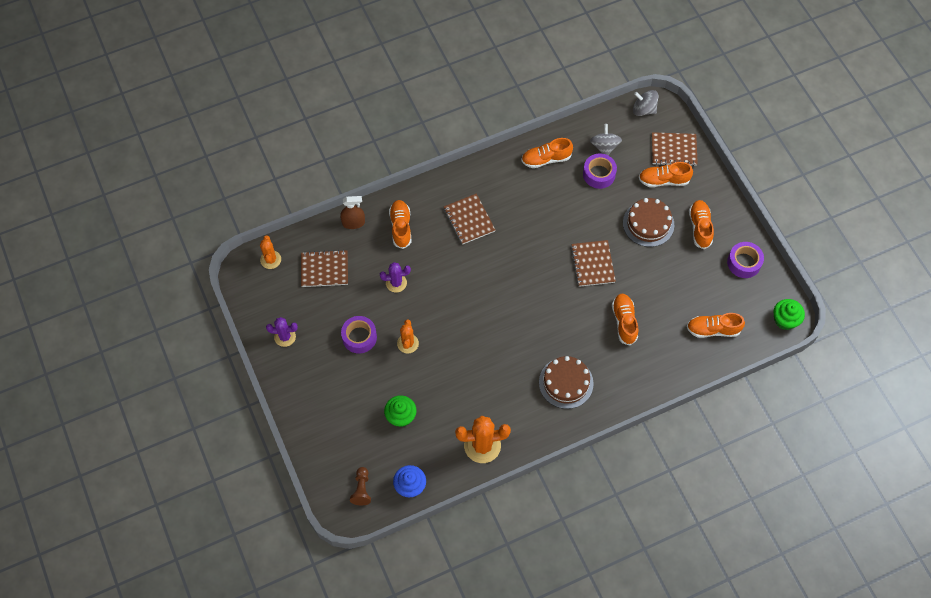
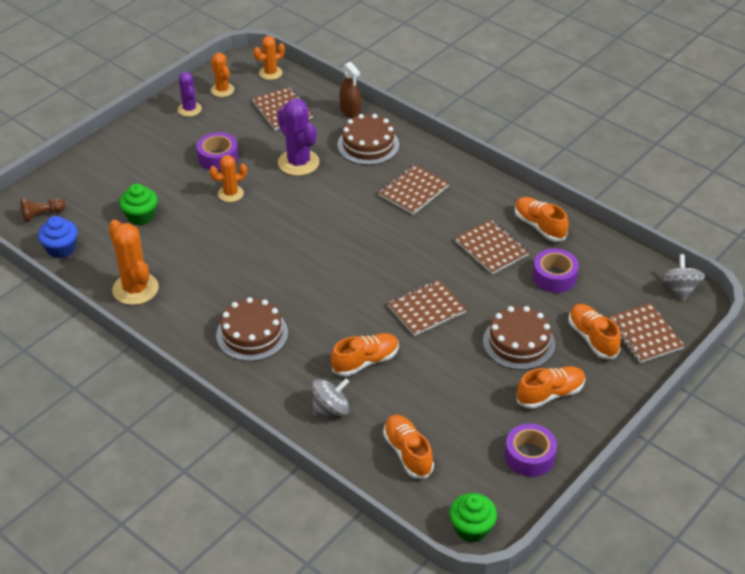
camera: 65 degrees right, 20 degrees down
(273, 303) = (222, 90): none -> orange cactus
(396, 283) = (298, 163): purple cactus -> purple cactus, size x1.65
(401, 227) = (368, 145): orange shoe -> brown cake
(553, 198) = (491, 248): none -> brown notebook
(604, 147) = (597, 270): grey spinning top -> grey spinning top (331, 409)

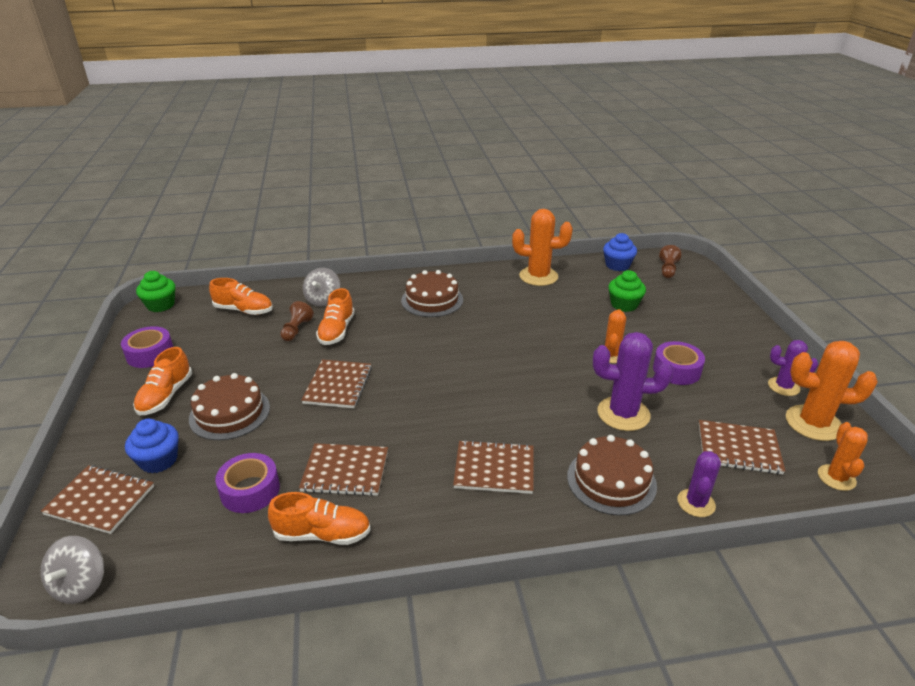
camera: 130 degrees right, 10 degrees down
(222, 90) = (813, 423): orange cactus -> orange cactus, size x1.65
(350, 111) = (696, 503): brown spray bottle -> purple cactus
(392, 389) = (296, 330): none -> brown pawn
(413, 191) = (494, 469): brown notebook -> brown notebook turned 75 degrees counterclockwise
(592, 338) = (158, 460): orange shoe -> blue cupcake
(680, 289) = (81, 585): grey spinning top -> grey spinning top turned 60 degrees clockwise

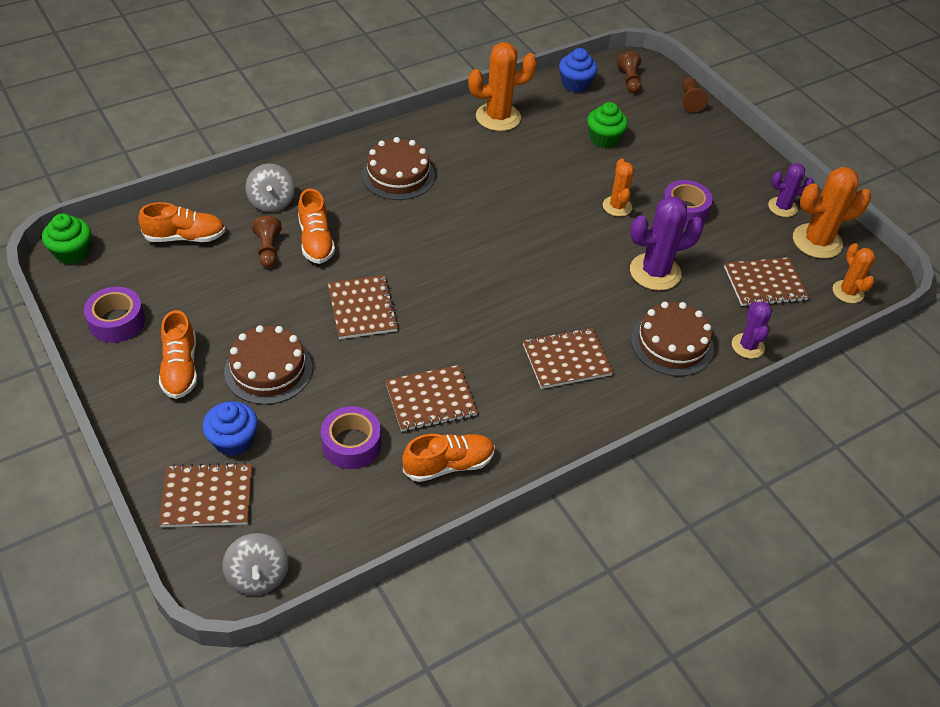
camera: 25 degrees left, 15 degrees up
(719, 291) = (690, 101): none -> brown pawn

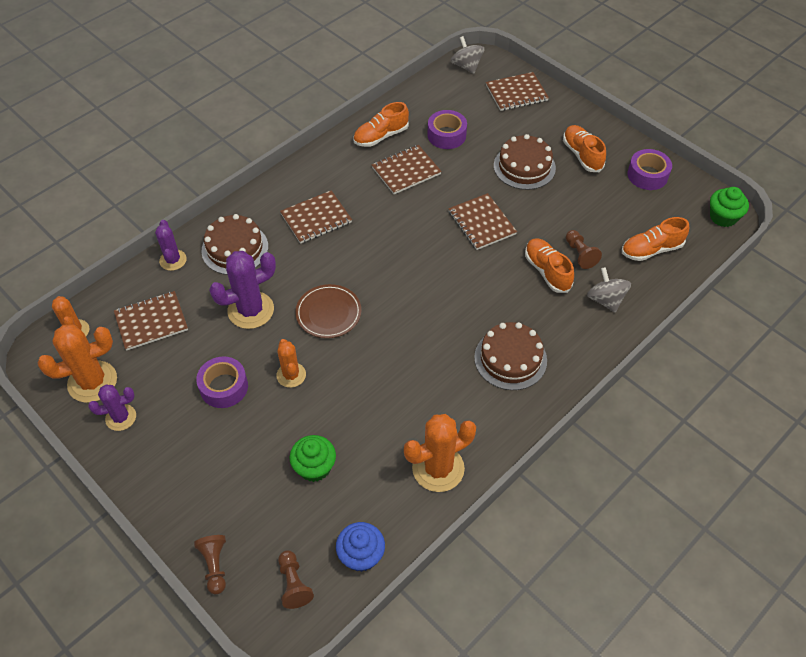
camera: 170 degrees right, 5 degrees up
(233, 440) = (520, 122): blue cupcake -> none
(570, 251) = (328, 313): none -> brown plate

